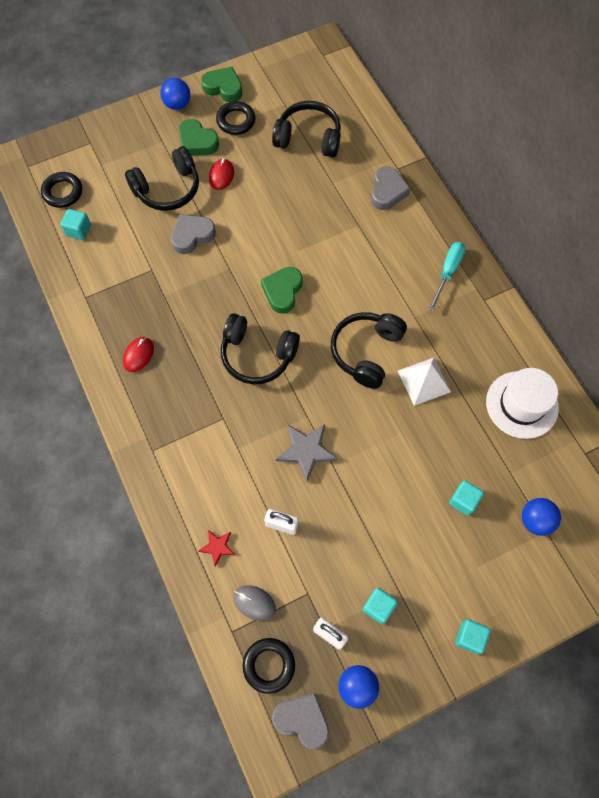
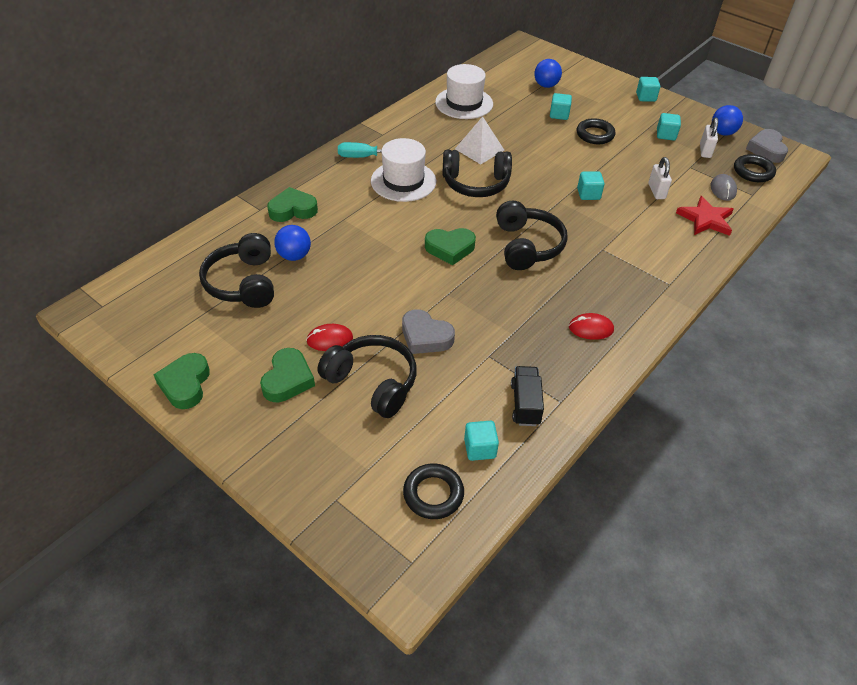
camera: 115 degrees left, 20 degrees down
(96, 273) = (525, 404): none -> black truck
(177, 104) = (230, 423): blue ball -> blue ball (294, 256)
(217, 547) = (705, 219): red star -> red star, size x1.74
(236, 121) = (239, 353): black ring -> black ring (595, 135)
(306, 451) = (588, 194): grey star -> turquoise cube
(387, 191) = (293, 210): grey heart -> green heart
(395, 290) = (403, 181): none -> white hat

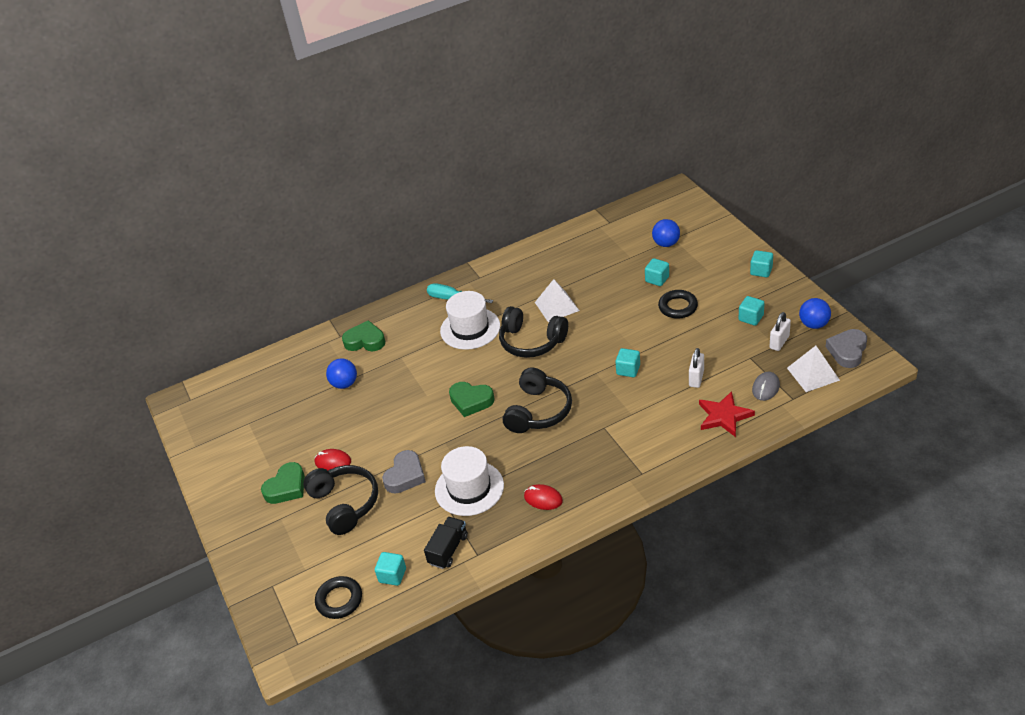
camera: 30 degrees right, 5 degrees down
(185, 384) = (216, 474): green heart -> none
(243, 283) = (295, 400): black headphones -> none
(425, 337) = (405, 476): grey heart -> grey heart turned 120 degrees counterclockwise
(464, 103) = (573, 253): white hat -> white hat (469, 488)
(753, 172) = (813, 374): black ring -> white pyramid

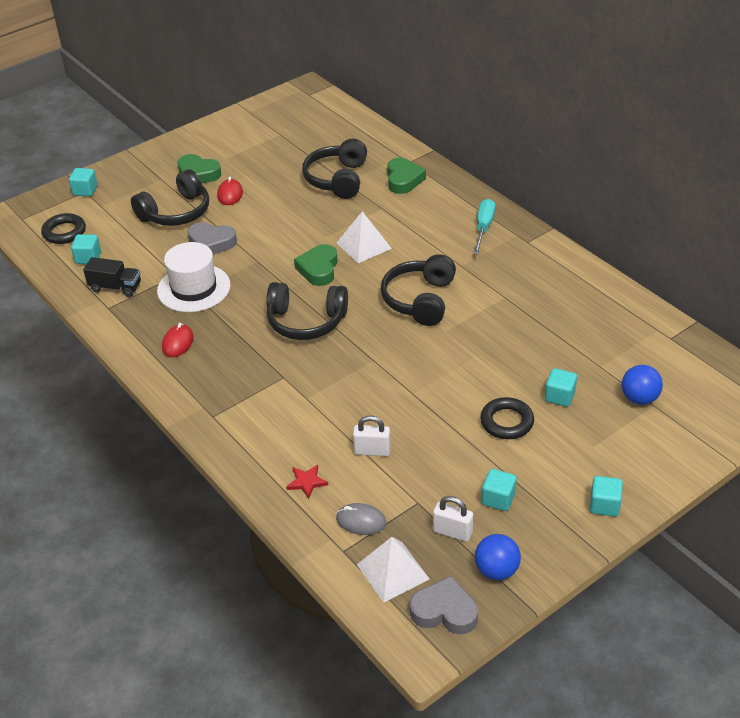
camera: 75 degrees right, 0 degrees up
(344, 384) = (337, 179): blue ball -> black headphones
(470, 328) = (435, 249): white hat -> none
(557, 306) = (487, 312): white pyramid -> white pyramid (364, 245)
(628, 370) = (381, 387): turquoise cube -> turquoise cube (85, 190)
(724, 416) = (307, 482): red star -> red star, size x0.57

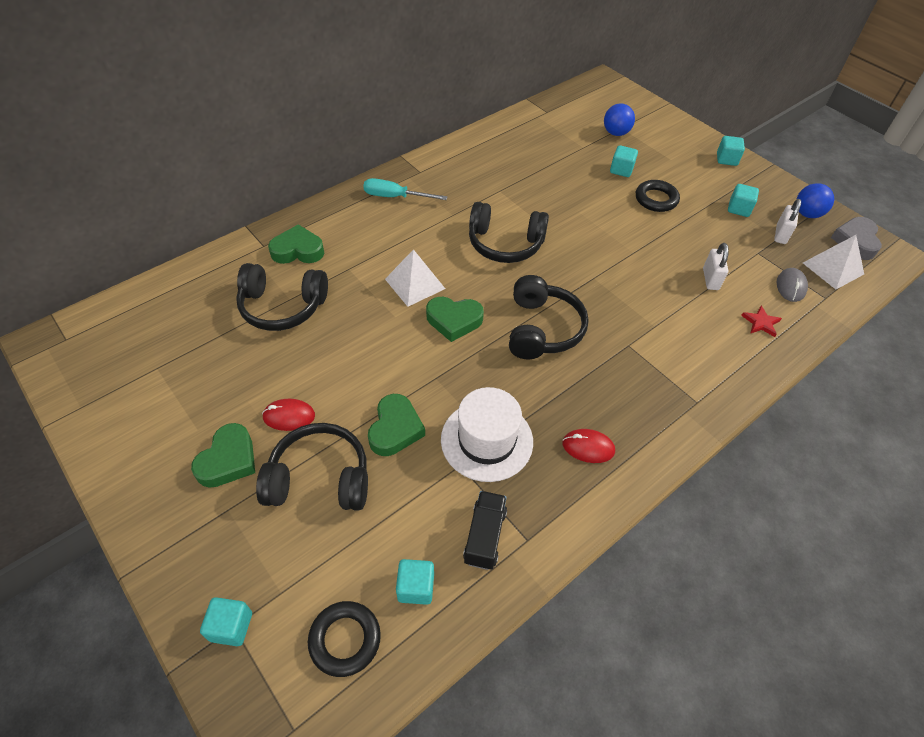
camera: 95 degrees left, 10 degrees up
(176, 212) = (319, 478): black headphones -> black headphones turned 45 degrees counterclockwise
(211, 243) = (395, 429): grey heart -> green heart

